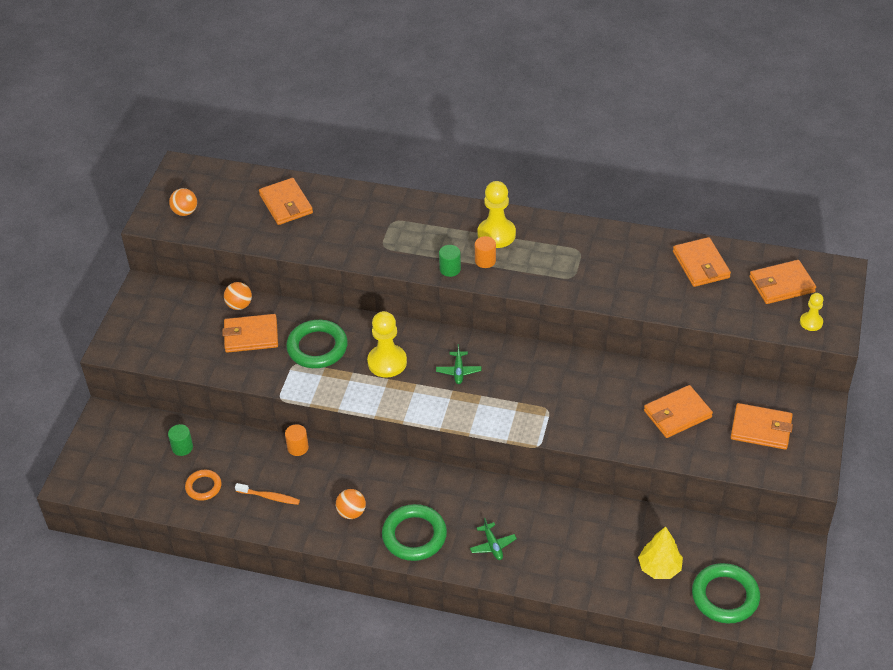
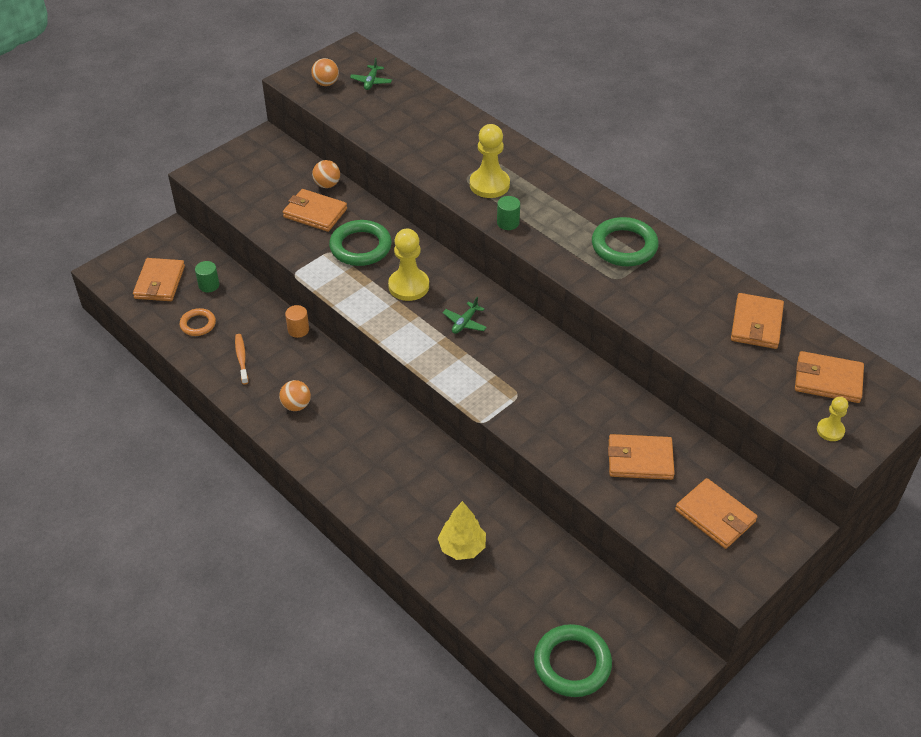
camera: 30 degrees right, 0 degrees up
(269, 497) = (241, 358): orange toothbrush -> orange toothbrush turned 150 degrees counterclockwise
(286, 204) = (413, 110): orange wallet -> orange wallet (160, 282)
(414, 535) = (332, 452): green ring -> green ring (624, 246)
(485, 260) = (546, 229): orange cylinder -> none
(492, 545) = (392, 497): green plane -> green plane (371, 82)
(496, 234) = (576, 211): yellow pawn -> yellow pawn (489, 184)
(659, 568) = (529, 601): yellow tree -> yellow tree (462, 547)

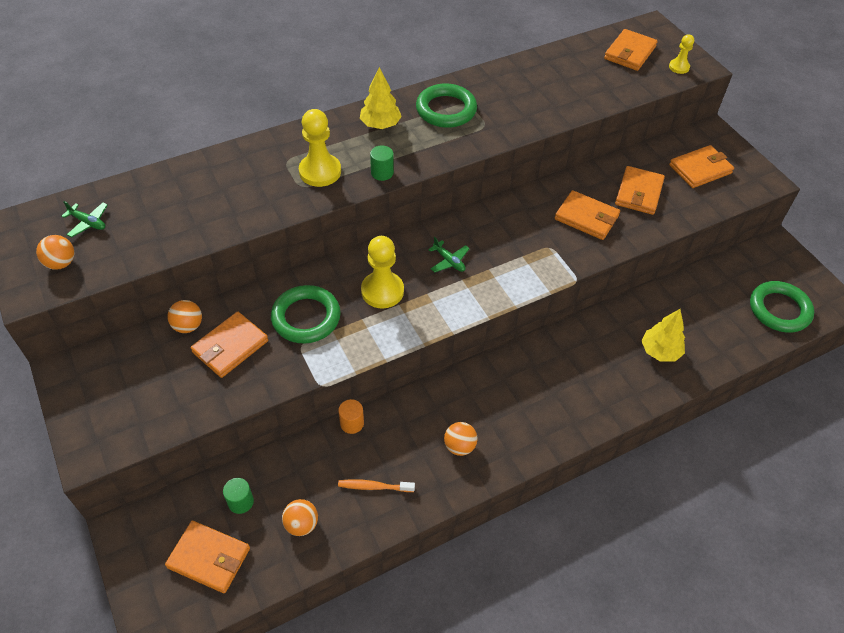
camera: 75 degrees left, 5 degrees up
(198, 324) = (301, 524): orange ring -> orange ball
(574, 207) = (380, 125): none -> yellow tree
(756, 324) = (563, 67): orange wallet -> orange wallet (586, 217)

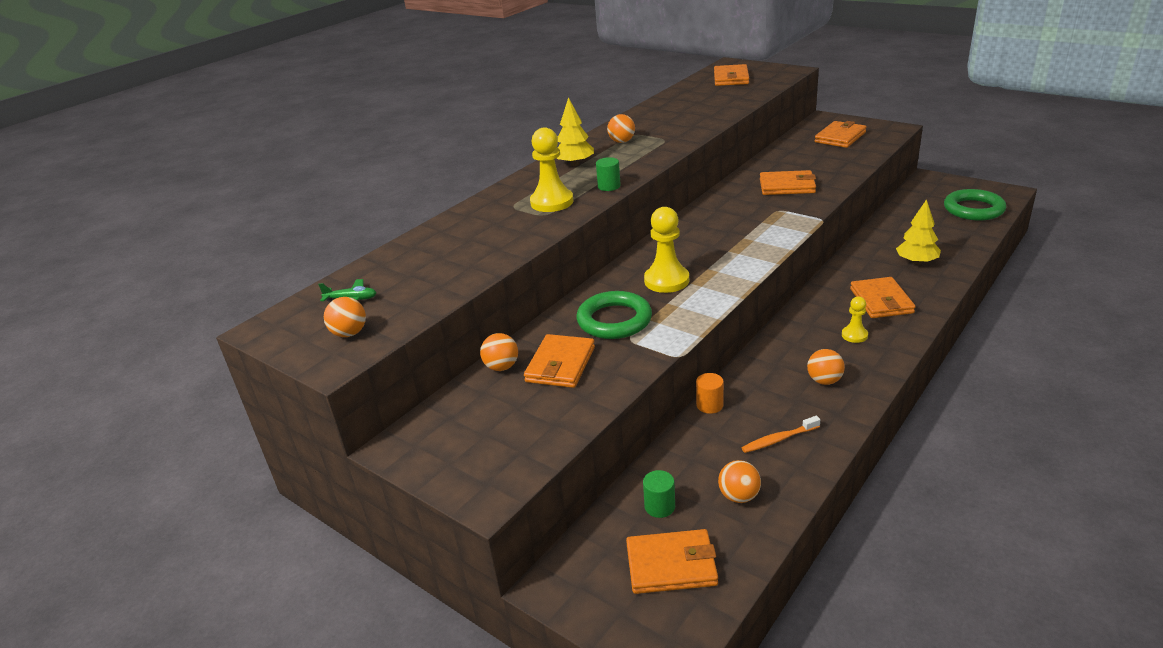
camera: 20 degrees left, 20 degrees down
(446, 110) = (622, 141): green ring -> orange ball
(449, 261) = (704, 244): green plane -> none
(639, 193) = (810, 162): orange wallet -> orange wallet (881, 301)
(679, 67) = (776, 74): yellow pawn -> yellow pawn (854, 335)

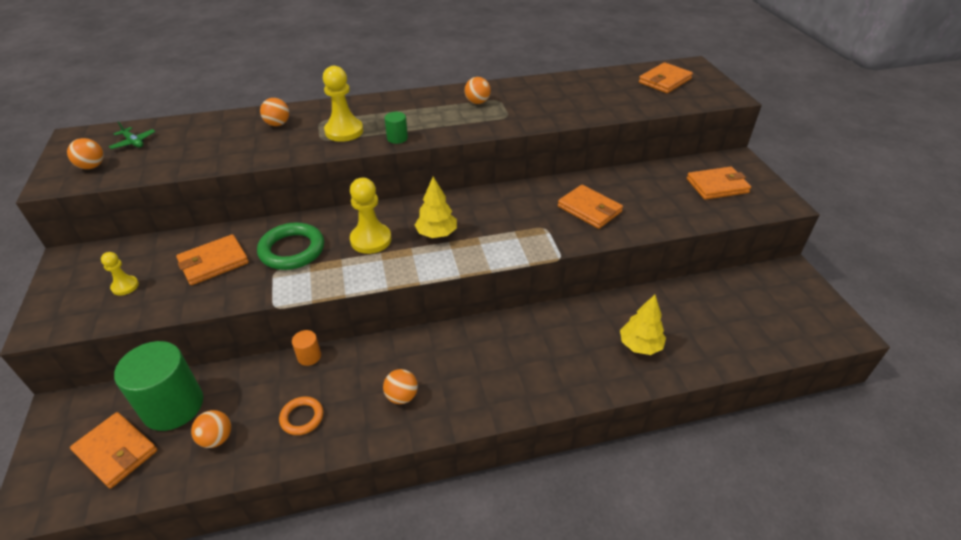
camera: 35 degrees right, 10 degrees up
(501, 367) = (188, 241): orange ball -> orange ball (278, 124)
(575, 164) = (414, 106): yellow tree -> yellow tree (436, 234)
(659, 506) = (173, 406): green cylinder -> green cylinder, size x2.29
(778, 439) = (302, 417): orange toothbrush -> orange ring
(854, 335) = (483, 375): yellow pawn -> yellow pawn (125, 286)
(881, 301) = (552, 360): orange wallet -> none
(973, 209) = (781, 328): green ring -> none

